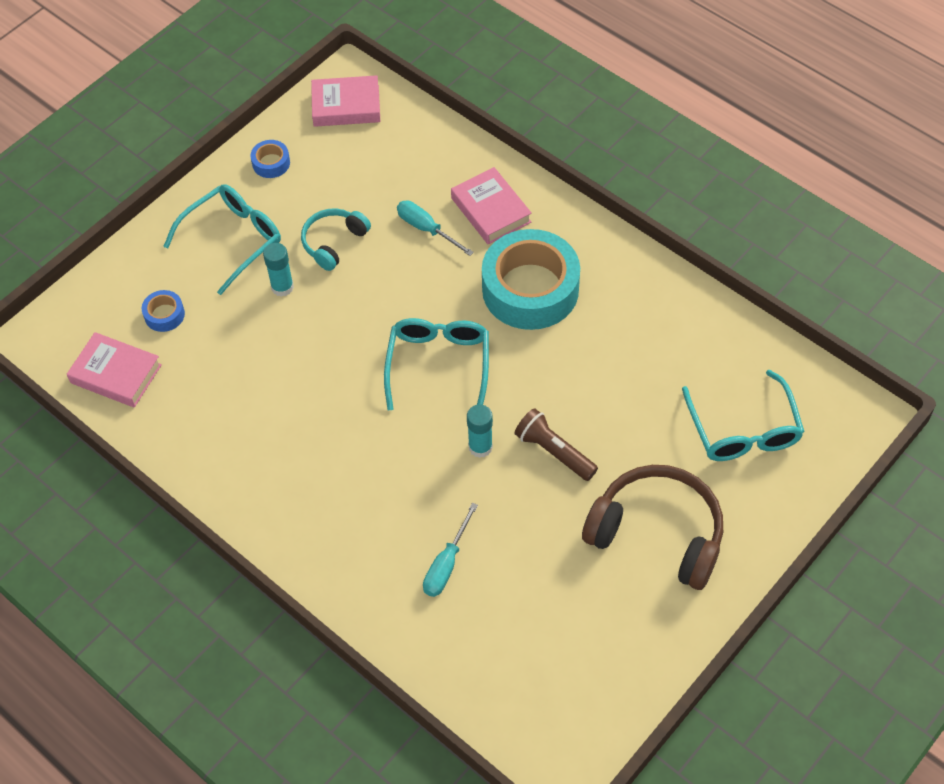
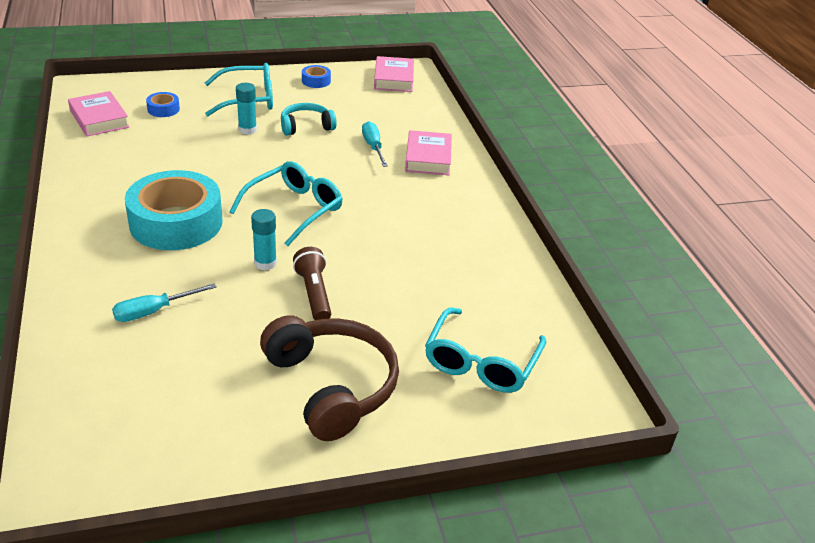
camera: 30 degrees right, 20 degrees down
(346, 106) = (394, 79): pink book -> pink book turned 60 degrees clockwise
(530, 289) = (407, 205): turquoise tape -> turquoise tape (176, 223)

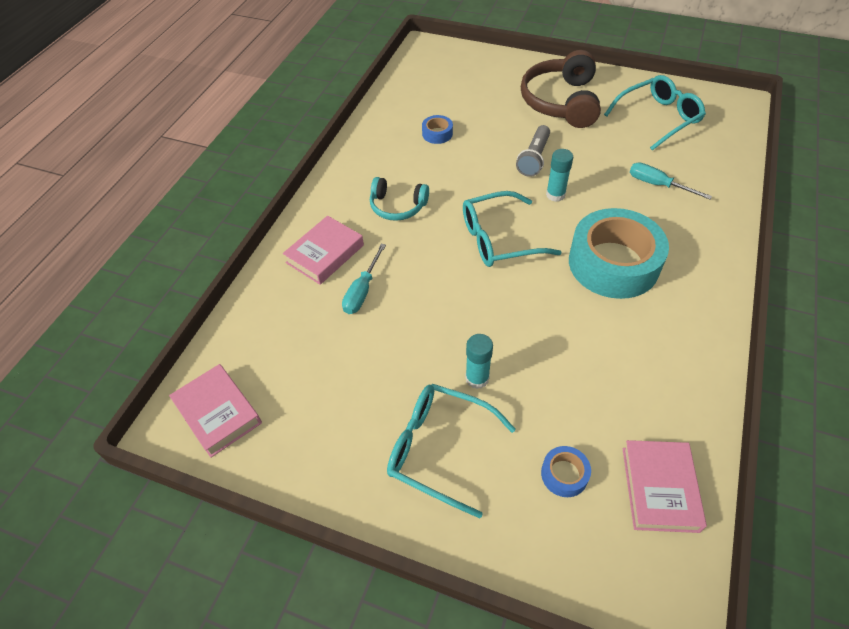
camera: 140 degrees left, 15 degrees up
(154, 311) = (657, 185): turquoise screwdriver -> turquoise screwdriver turned 150 degrees counterclockwise
(306, 126) = (406, 356): turquoise headphones -> turquoise headphones (397, 206)
(314, 294) = (534, 158): brown flashlight -> grey flashlight
(316, 81) = (320, 456): blue tape -> blue tape (437, 134)
(394, 79) = (218, 413): pink book -> pink book turned 75 degrees counterclockwise
(481, 362) = (463, 85): turquoise glasses -> turquoise glasses (658, 118)

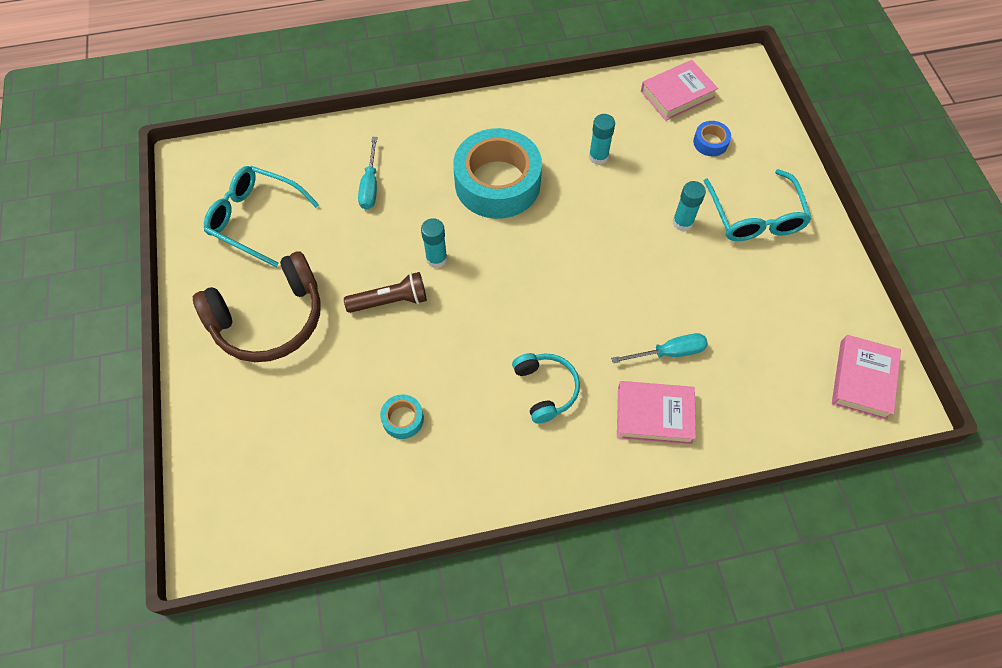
camera: 125 degrees left, 10 degrees up
(437, 134) = (403, 419): blue tape -> turquoise tape
(499, 239) = (528, 277): turquoise glasses -> none
(534, 158) = (390, 301): grey flashlight -> brown flashlight
(602, 354) = (598, 157): none -> turquoise glue stick

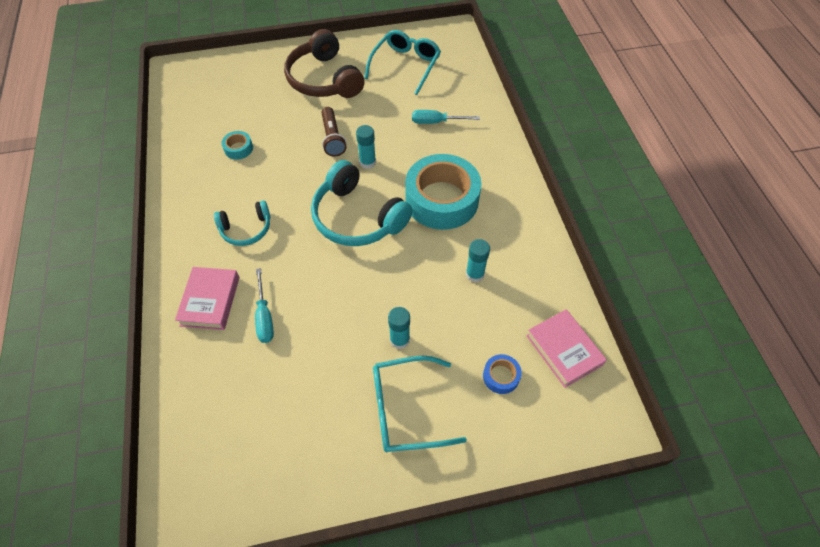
camera: 90 degrees right, 5 degrees down
(524, 266) = (357, 217): none -> turquoise headphones
(863, 380) = (210, 486): pink book -> none

